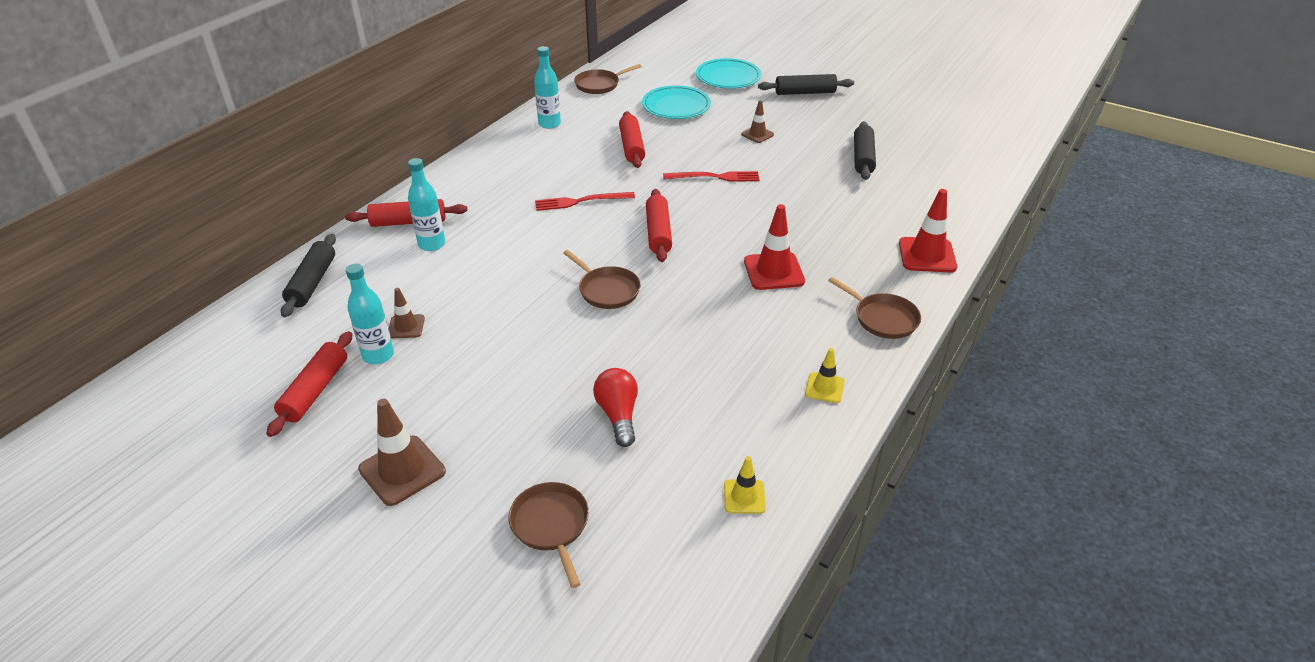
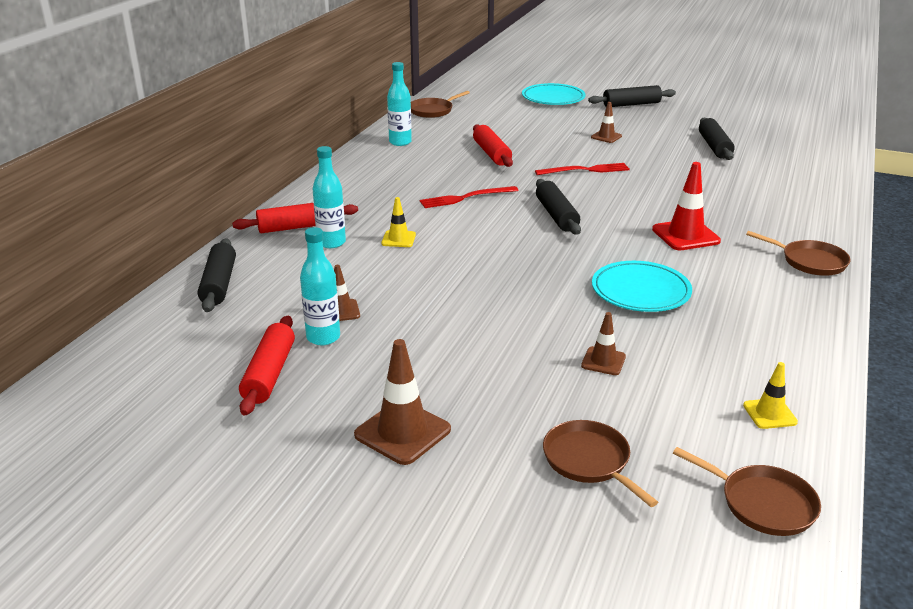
camera: 10 degrees left, 10 degrees down
(607, 290) = (532, 263): brown pan -> brown pan (763, 504)
(618, 415) = (603, 361): red light bulb -> brown traffic cone
(658, 233) = (556, 215): red rolling pin -> black rolling pin
(676, 106) = (516, 121): turquoise plate -> turquoise plate (640, 291)
(824, 388) = (791, 319): yellow traffic cone -> yellow traffic cone (398, 239)
(927, 255) = (819, 212): red traffic cone -> none

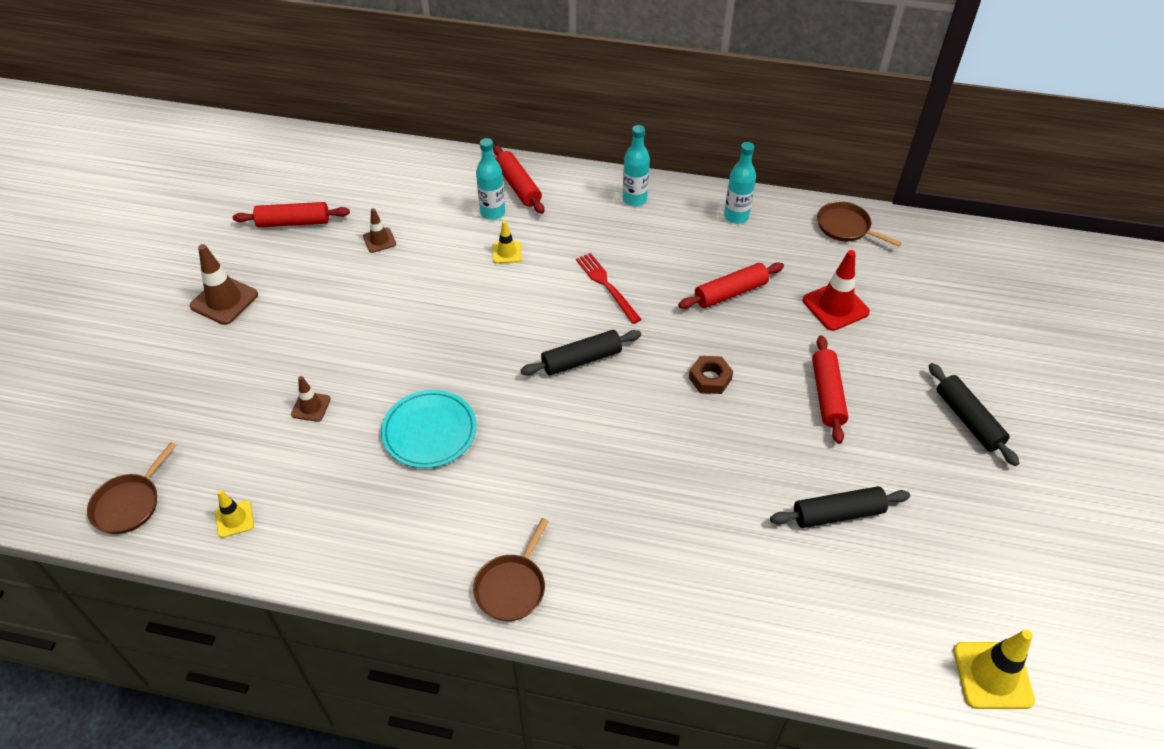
camera: 80 degrees right, 20 degrees up
(219, 284) = (414, 167): black rolling pin -> none
(323, 337) = (341, 239): turquoise bottle -> turquoise bottle (634, 199)
(553, 98) = (950, 333): turquoise plate -> none
(585, 170) = (710, 378): red fork -> brown nut
(589, 461) = (185, 402): brown pan -> none
(606, 137) = (827, 395): brown traffic cone -> red rolling pin
(685, 235) = (556, 471): red traffic cone -> red traffic cone (835, 306)
(825, 126) = (992, 675): none -> yellow traffic cone

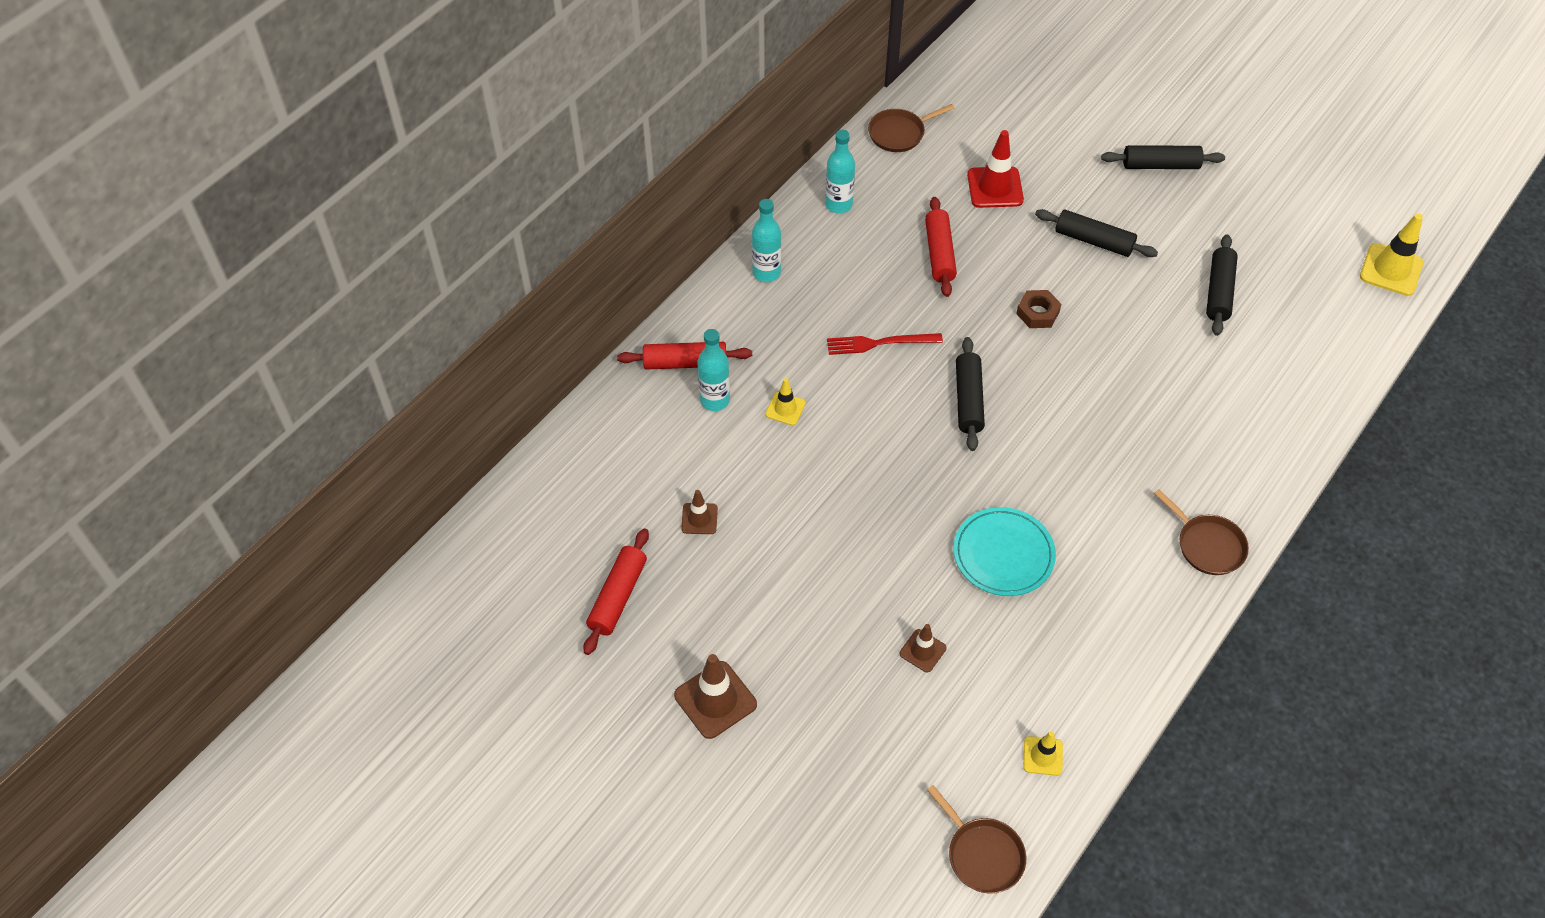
camera: 65 degrees left, 5 degrees up
(827, 395) = (1093, 241): red rolling pin -> black rolling pin

